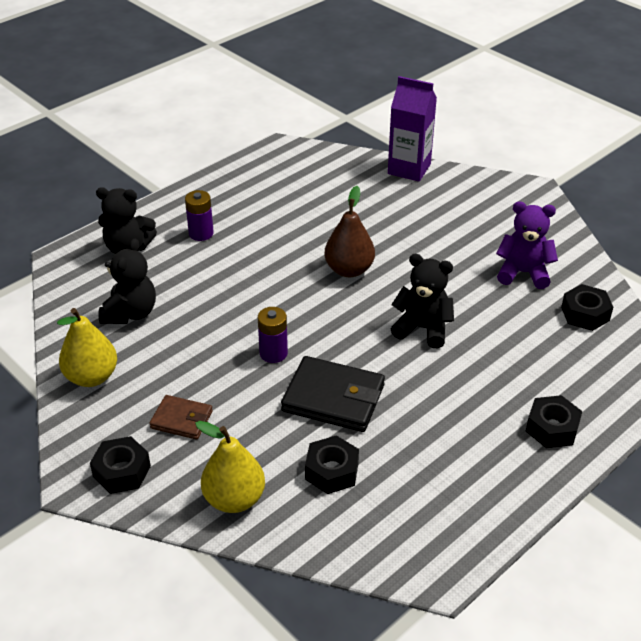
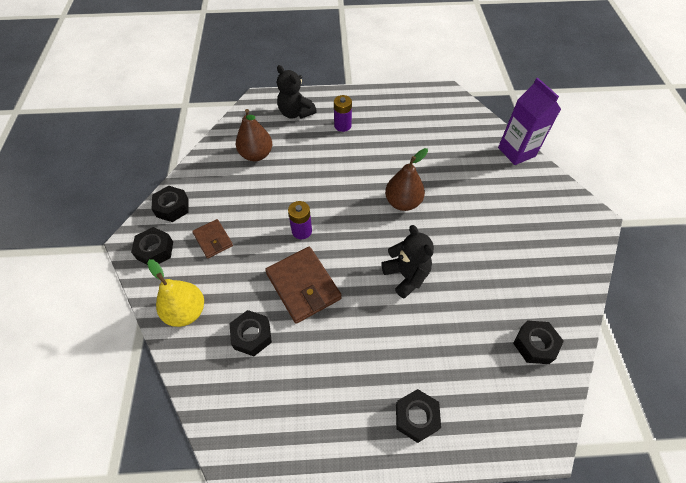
camera: 40 degrees right, 15 degrees up
(88, 420) = (172, 207): none -> black nut
(91, 377) = (200, 182): yellow pear -> none
(130, 313) = (256, 155): black teddy bear -> brown pear
(333, 398) = (303, 286): black wallet -> brown wallet
(523, 273) = (520, 280): purple teddy bear -> none

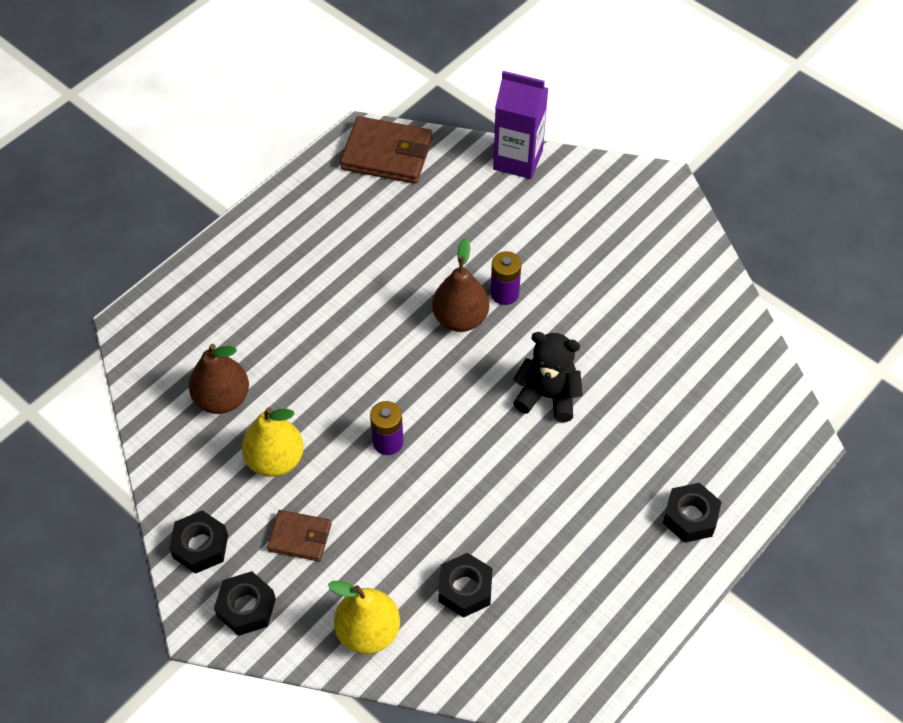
camera: 45 degrees left, 0 degrees up
(245, 197) = (275, 460): none -> yellow pear
(295, 113) = (204, 305): black teddy bear -> none
(303, 286) = (458, 496): brown wallet -> brown wallet (387, 154)
(342, 125) = (285, 276): purple battery -> purple battery (504, 293)
(534, 345) = (723, 362): black nut -> none

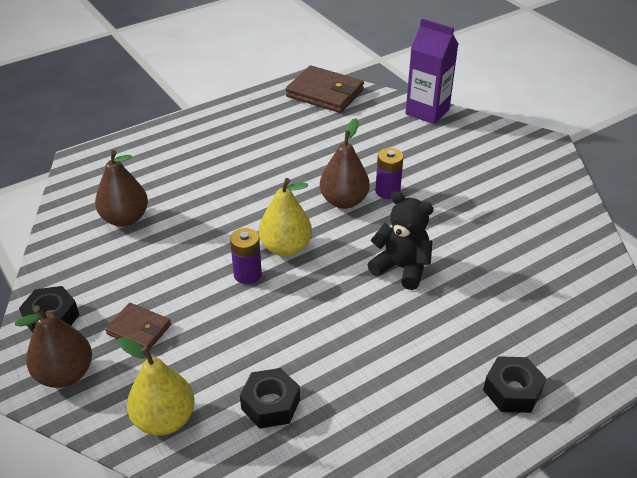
camera: 15 degrees right, 15 degrees down
(246, 607) = (65, 374): black nut -> brown pear
(275, 460) = (146, 268): yellow pear -> yellow pear (285, 248)

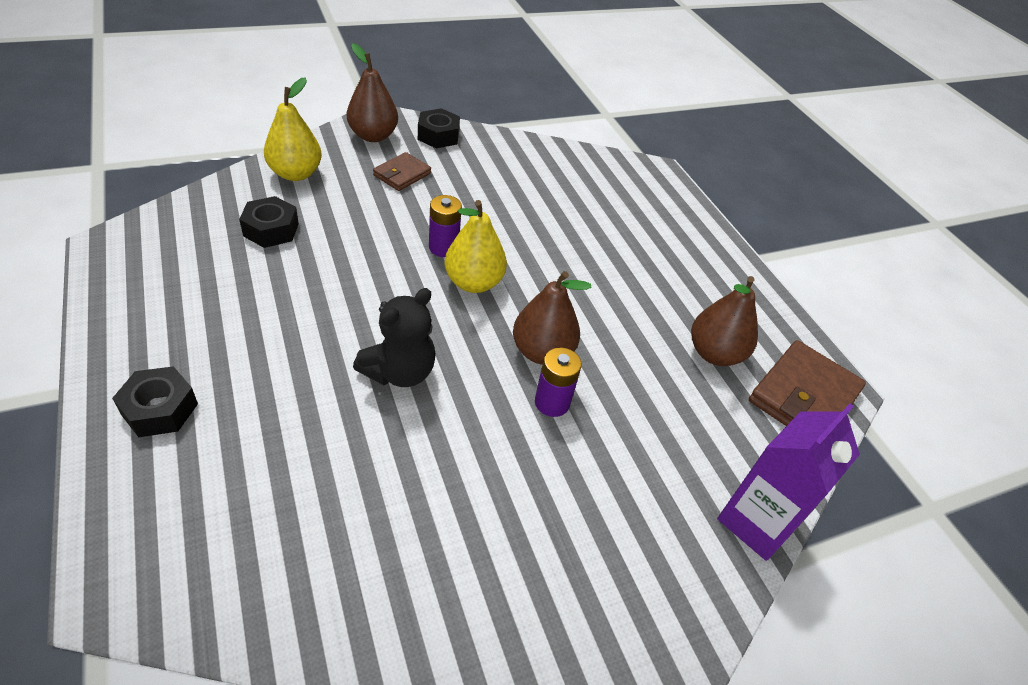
camera: 95 degrees right, 5 degrees up
(125, 219) = (556, 185): brown pear -> brown pear (714, 353)

